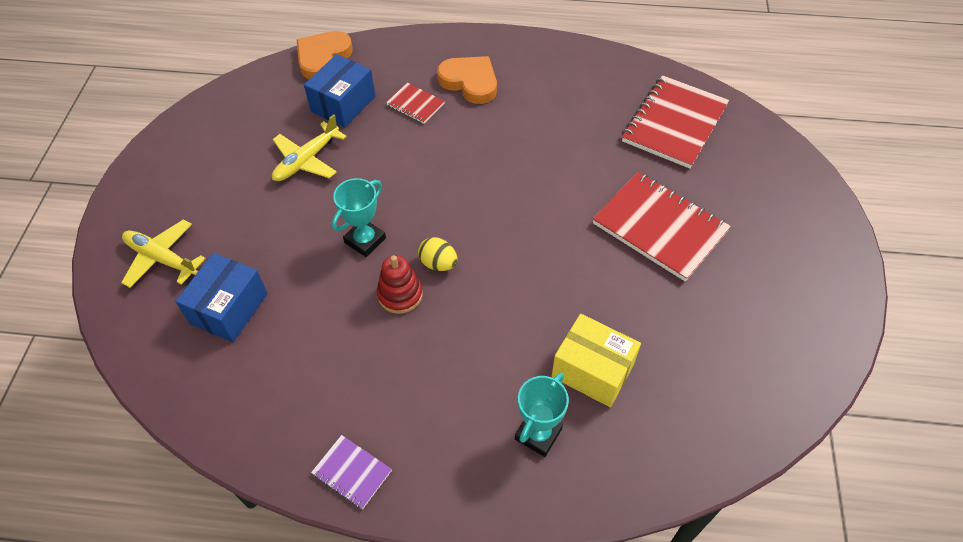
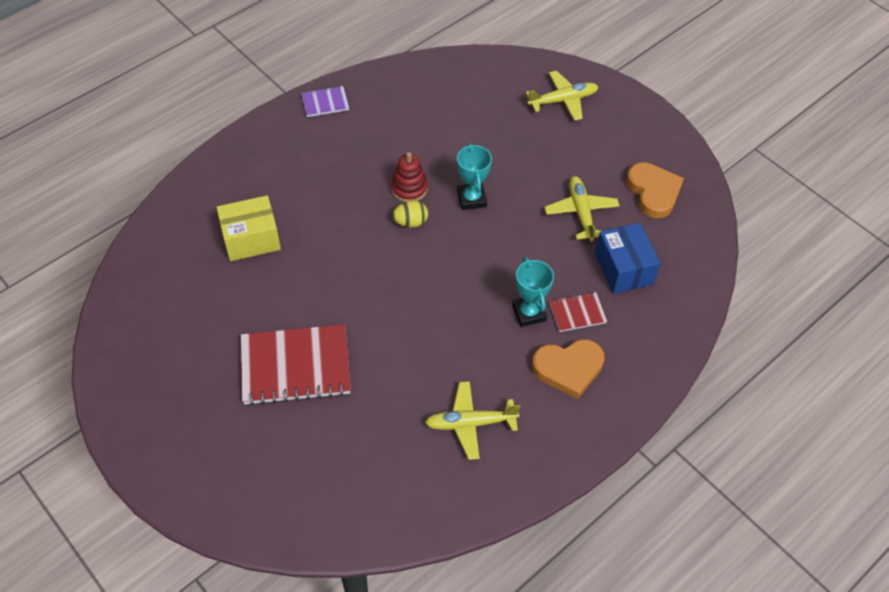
camera: 130 degrees right, 0 degrees up
(229, 308) = (488, 110): blue box -> none
(323, 58) = (697, 290): orange heart -> orange heart (653, 192)
(538, 434) = (250, 186): turquoise trophy -> turquoise trophy (529, 313)
(574, 102) = (470, 423): none -> yellow plane
(674, 123) = (370, 475): red notebook -> none

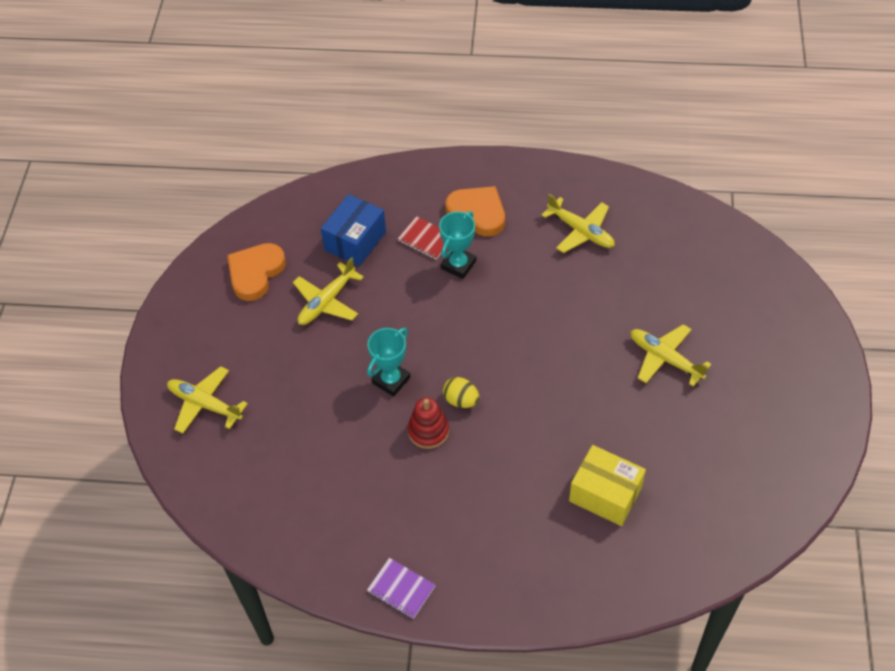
camera: 130 degrees left, 0 degrees up
(295, 366) = (665, 358): red notebook -> yellow plane

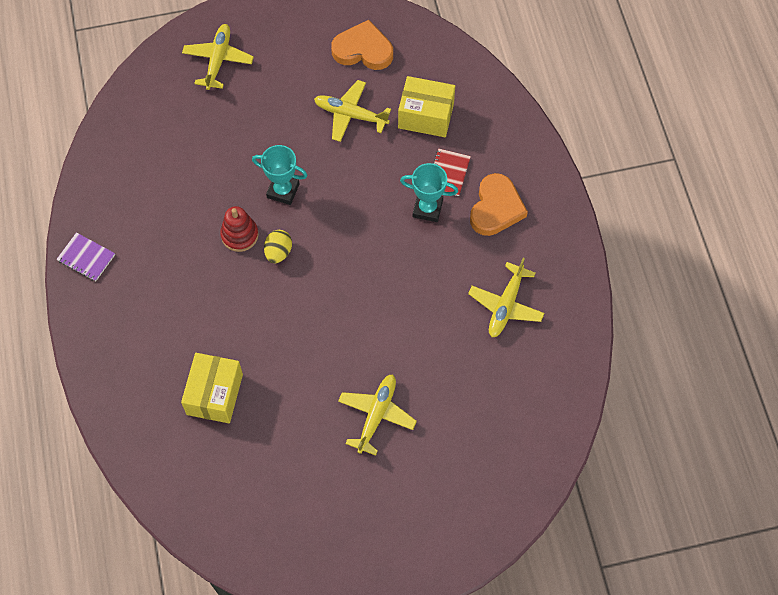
camera: 70 degrees right, 10 degrees up
(355, 241) = (426, 116): blue box -> yellow box
(401, 589) = (86, 258): purple notebook -> purple notebook turned 75 degrees counterclockwise

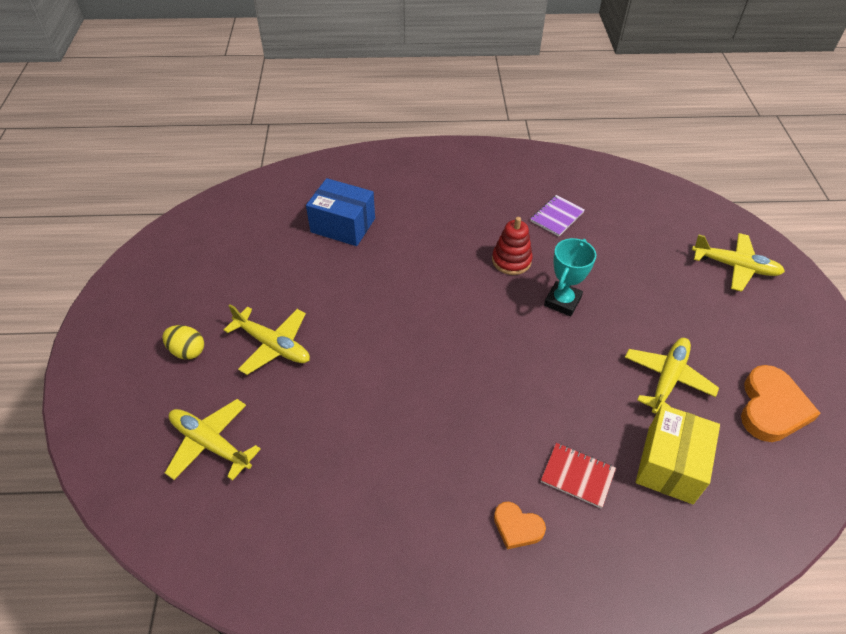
camera: 100 degrees right, 15 degrees down
(86, 258) = (502, 158): purple notebook -> purple notebook (557, 217)
(215, 394) = (343, 225): yellow box -> blue box
(278, 252) = (486, 288): yellow egg -> yellow egg (187, 351)
(427, 208) = (525, 441): turquoise trophy -> none
(496, 208) = (517, 527): orange heart -> orange heart, size x0.56
(505, 305) = (367, 508): yellow plane -> yellow plane (210, 443)

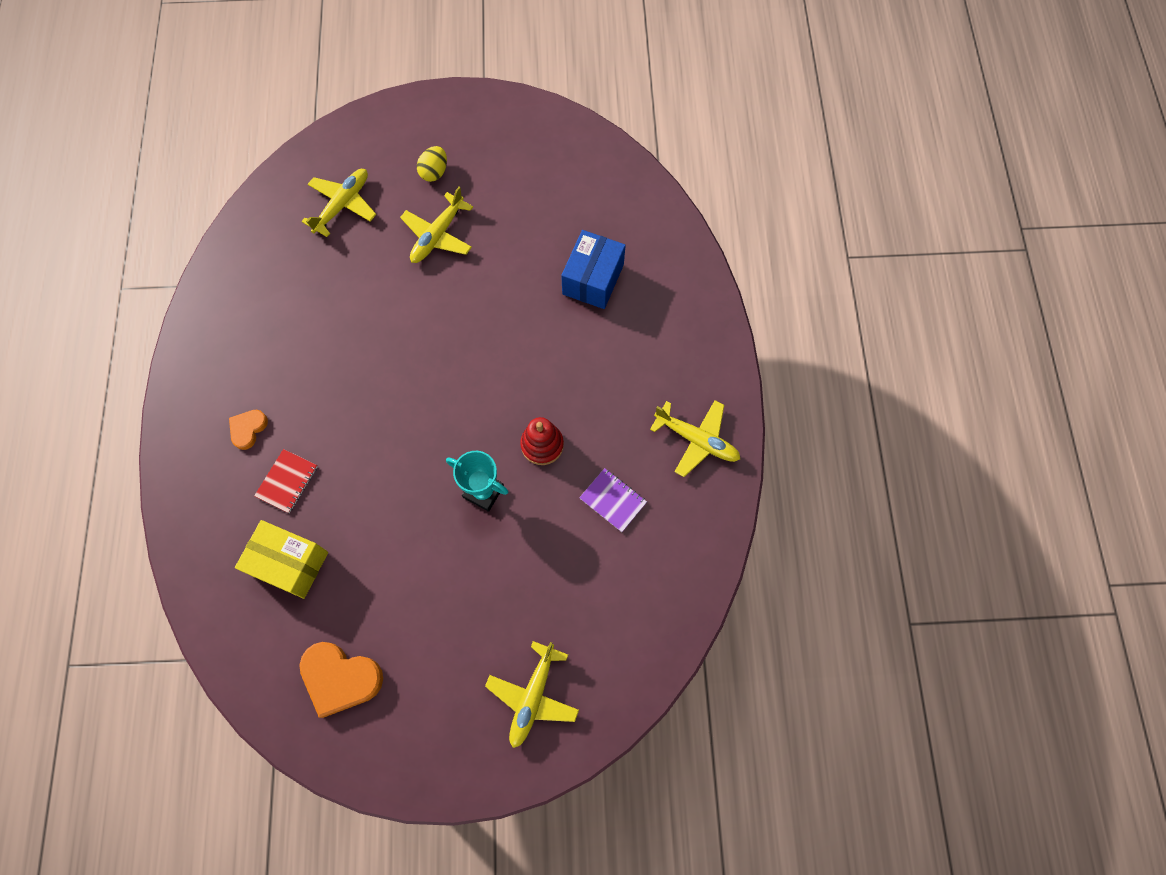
camera: 90 degrees right, 20 degrees up
(667, 379) = (381, 581): yellow plane -> yellow plane (697, 440)

